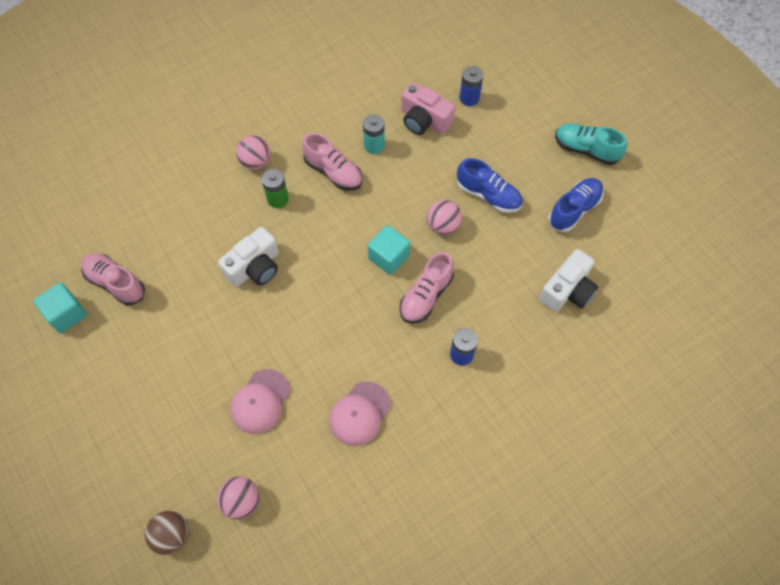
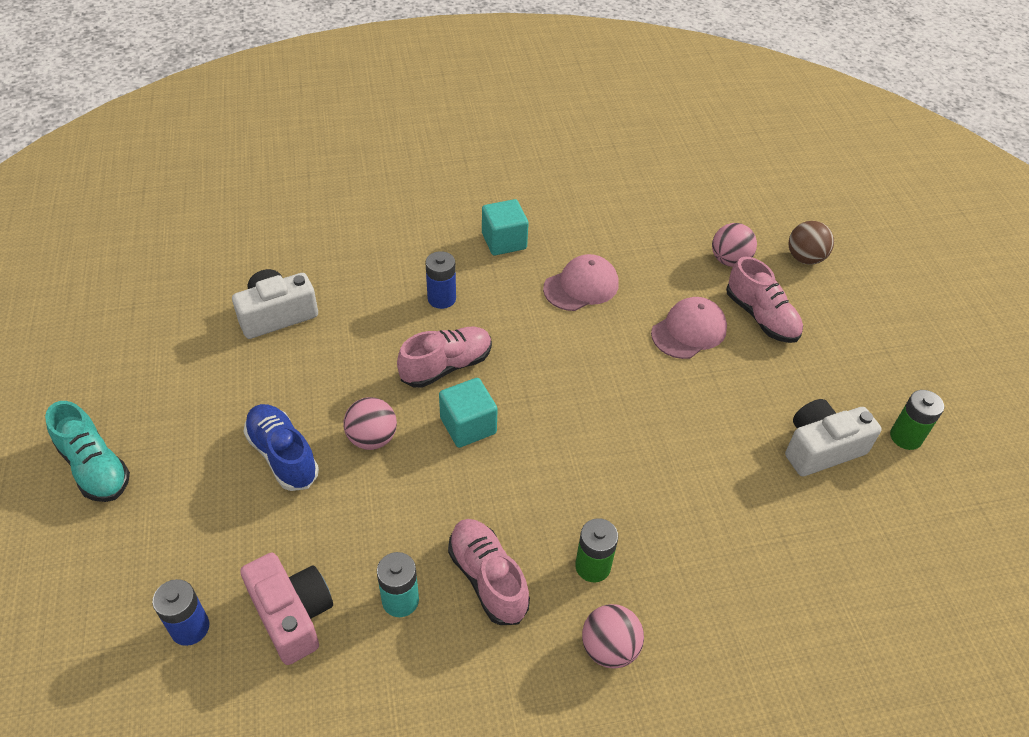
camera: 160 degrees left, 15 degrees down
(66, 314) = (937, 509): turquoise cube -> turquoise cube (504, 241)
(85, 365) = (905, 437): none -> green battery
(116, 283) = (865, 527): pink shoe -> pink shoe (761, 317)
(255, 267) = (656, 477): white camera -> white camera (821, 448)
(574, 210) = (188, 395): blue shoe -> none

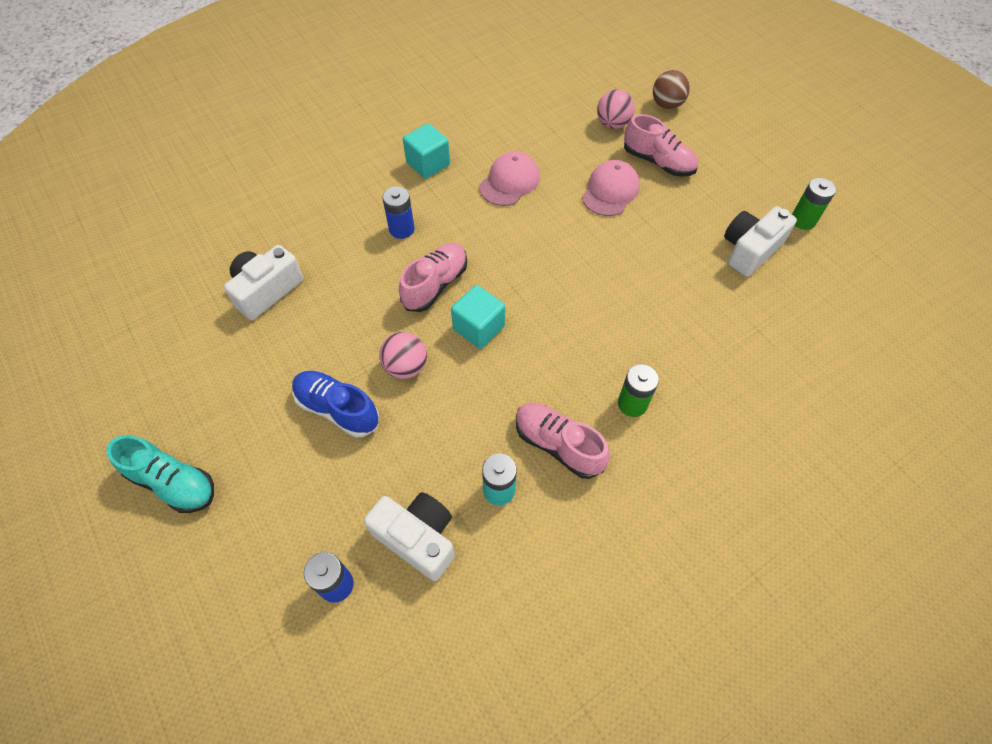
camera: 20 degrees left, 10 degrees up
(292, 615) = (417, 538): pink camera -> white camera
(609, 648) = (676, 462): pink ball -> none

